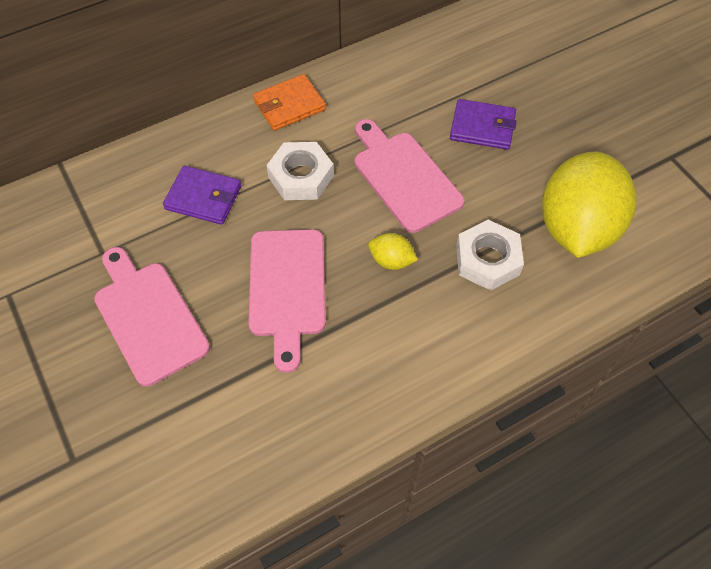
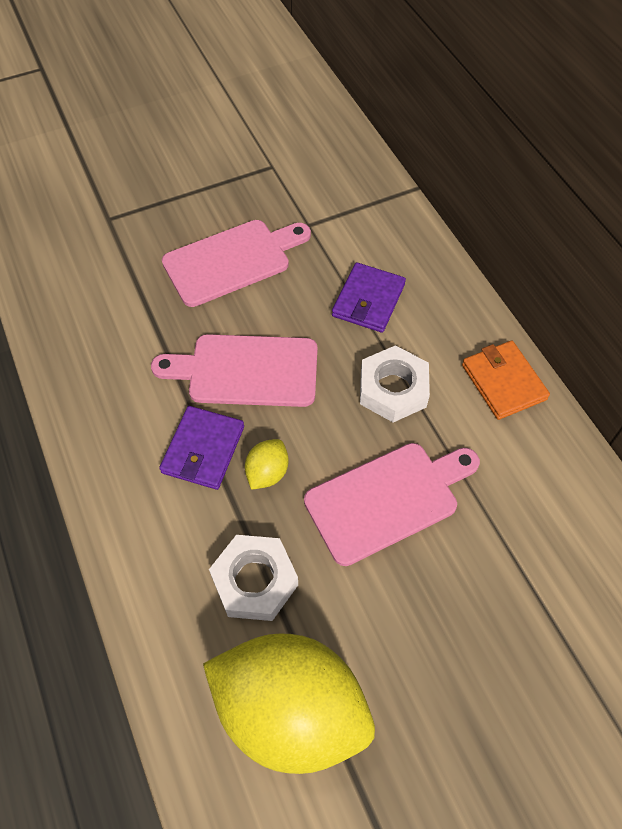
camera: 95 degrees right, 0 degrees up
(482, 127) = (472, 611): purple wallet -> purple wallet (203, 449)

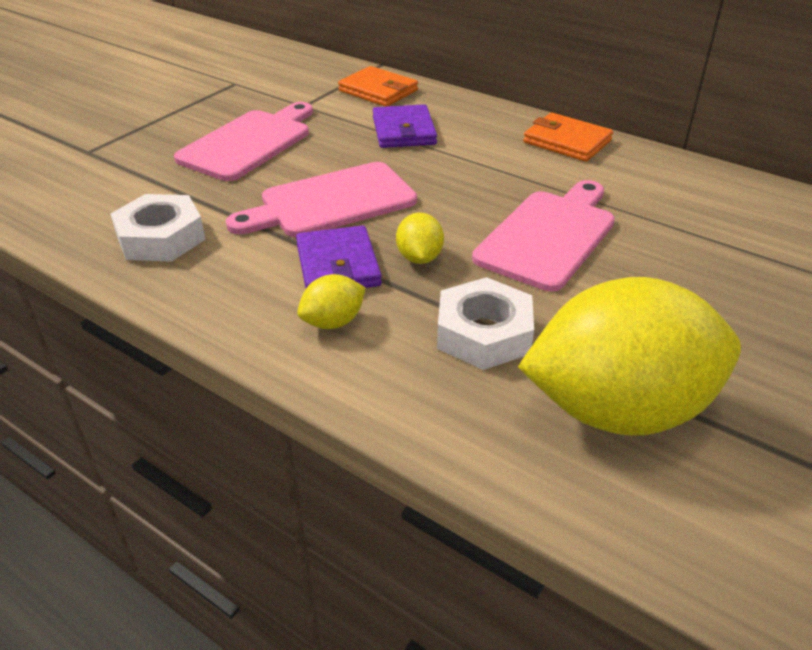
camera: 30 degrees left, 20 degrees down
(161, 510) = (333, 322): none -> yellow lemon
(387, 229) = (378, 91): none -> orange wallet
(393, 389) = (480, 172): white nut -> white nut (160, 238)

